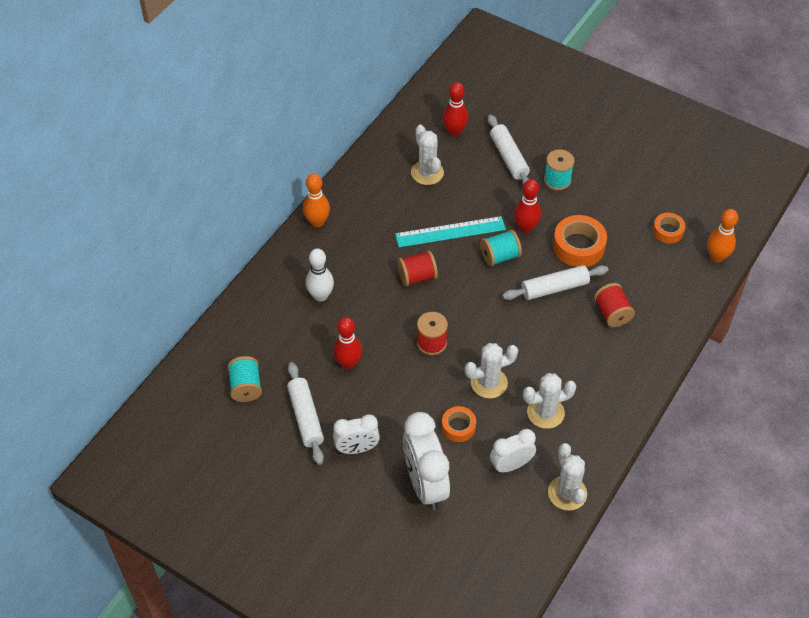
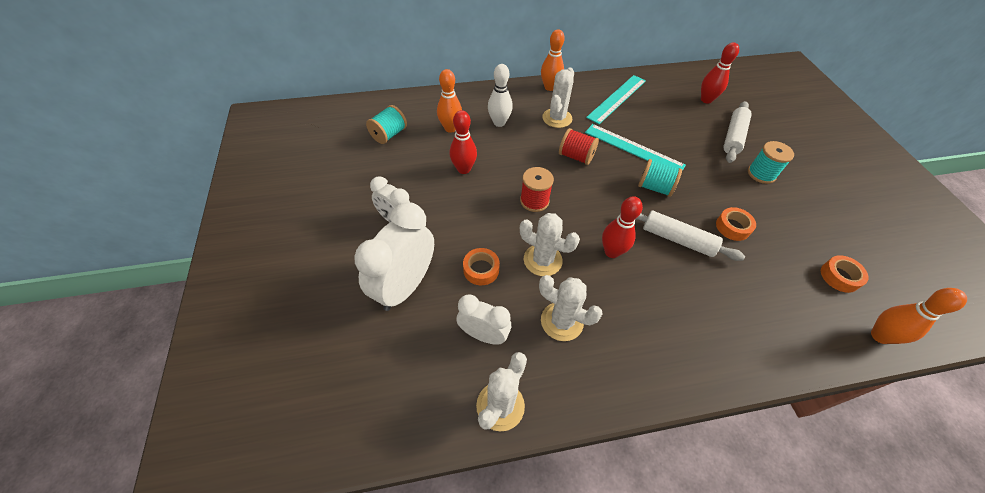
camera: 45 degrees right, 0 degrees up
(288, 336) = (450, 128): none -> orange bowling pin
(305, 417) = (395, 177): white rolling pin -> none
(385, 188) = (617, 98): none -> turquoise ruler
(427, 173) = (657, 108): white cactus -> white cactus (557, 118)
(526, 227) = (698, 184): red bowling pin -> red bowling pin (611, 252)
(578, 246) = (732, 227): orange tape -> orange tape, size x0.60
(612, 313) = (712, 297): red spool -> none

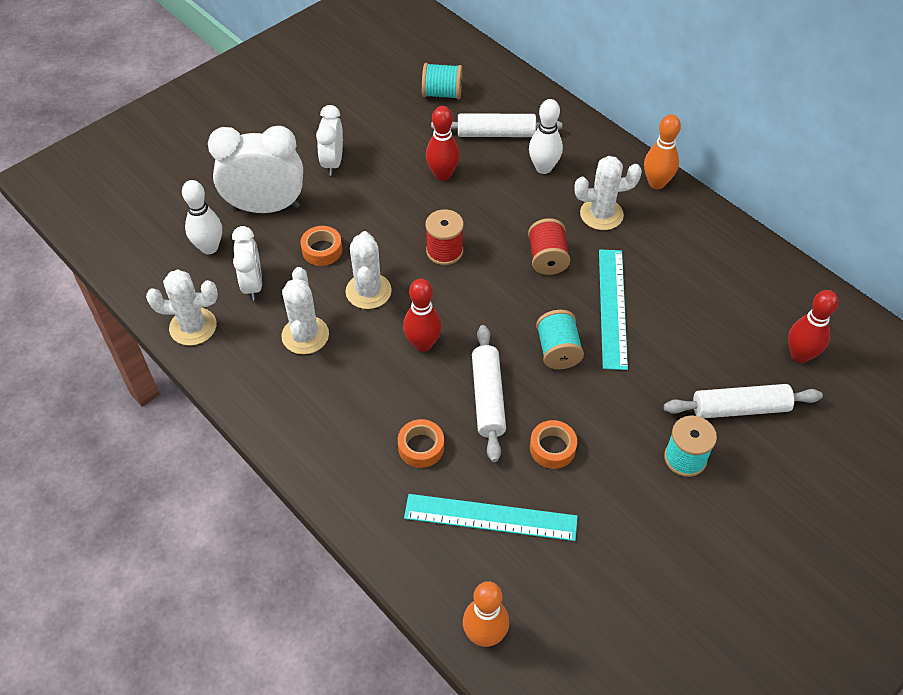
camera: 60 degrees right, 0 degrees up
(417, 350) = (209, 247): none -> white bowling pin
(450, 128) = (496, 134): orange bowling pin -> white rolling pin
(617, 98) = (701, 257): turquoise ruler -> turquoise ruler (490, 517)
(839, 277) = (553, 580): orange tape -> orange tape (421, 447)

